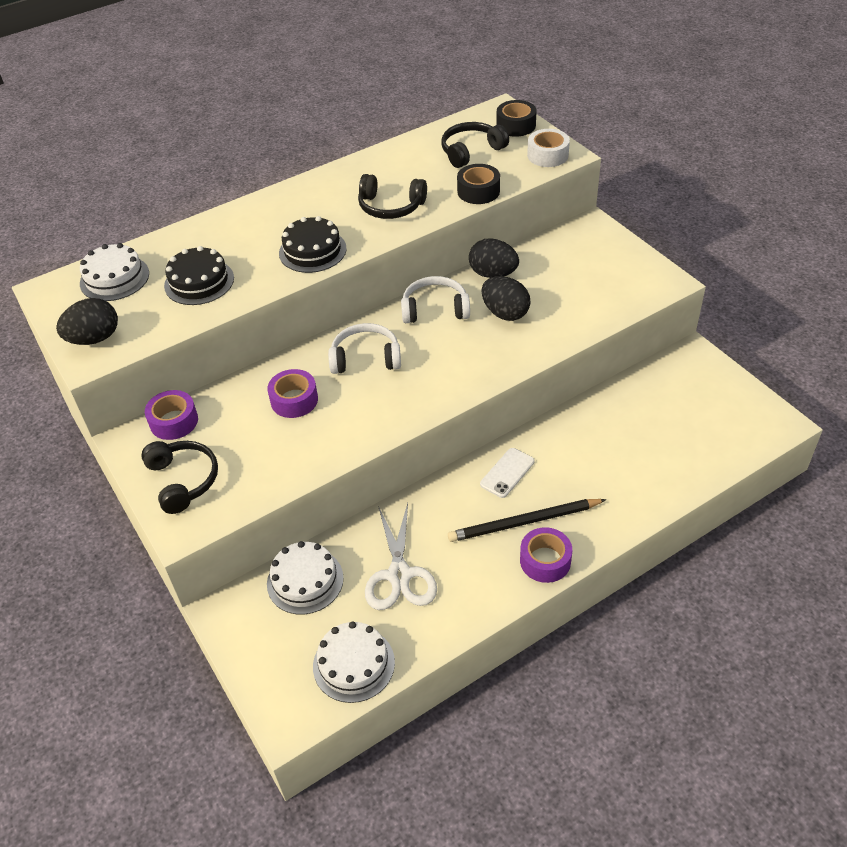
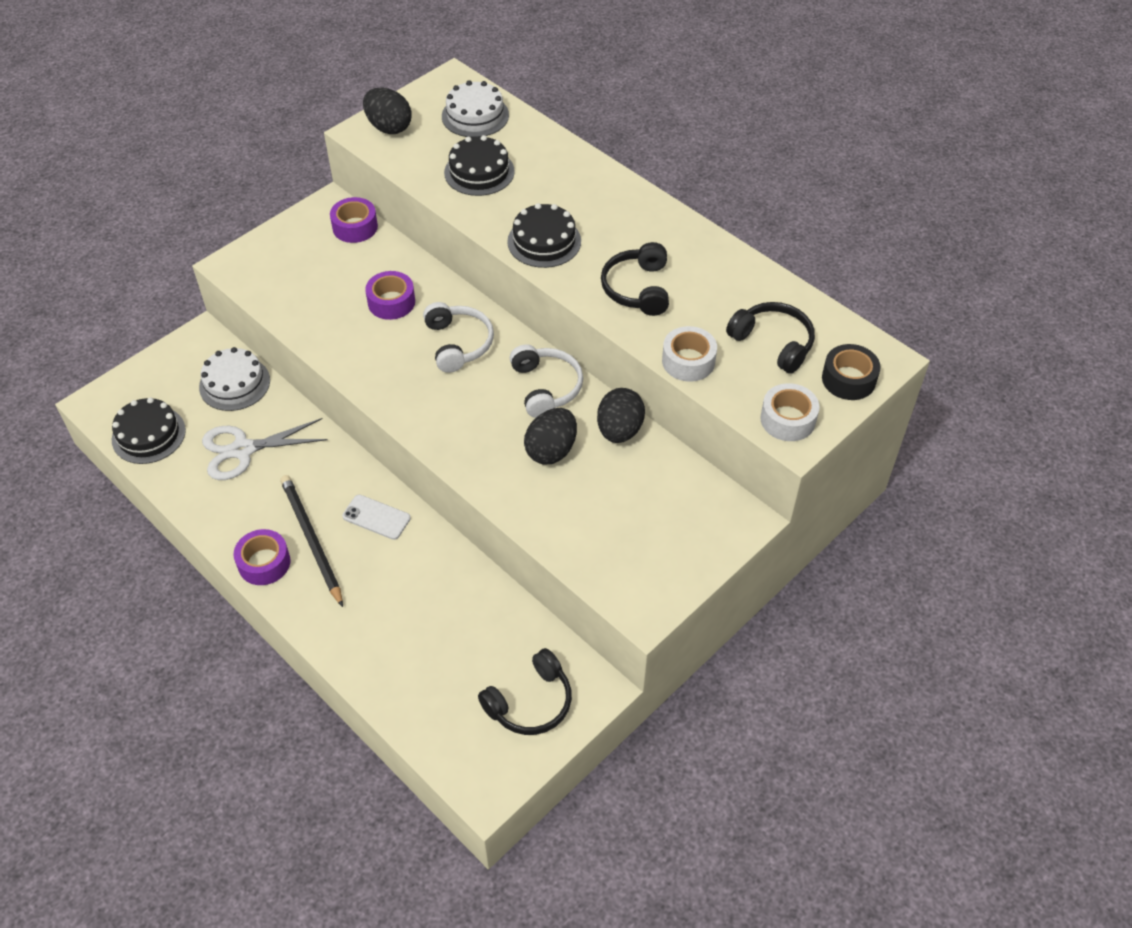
camera: 75 degrees right, 5 degrees up
(183, 480) = (284, 251): black headphones -> black headphones (530, 702)
(353, 664) = (148, 435): white cake -> black cake
(478, 191) = (688, 361): black tape -> white tape

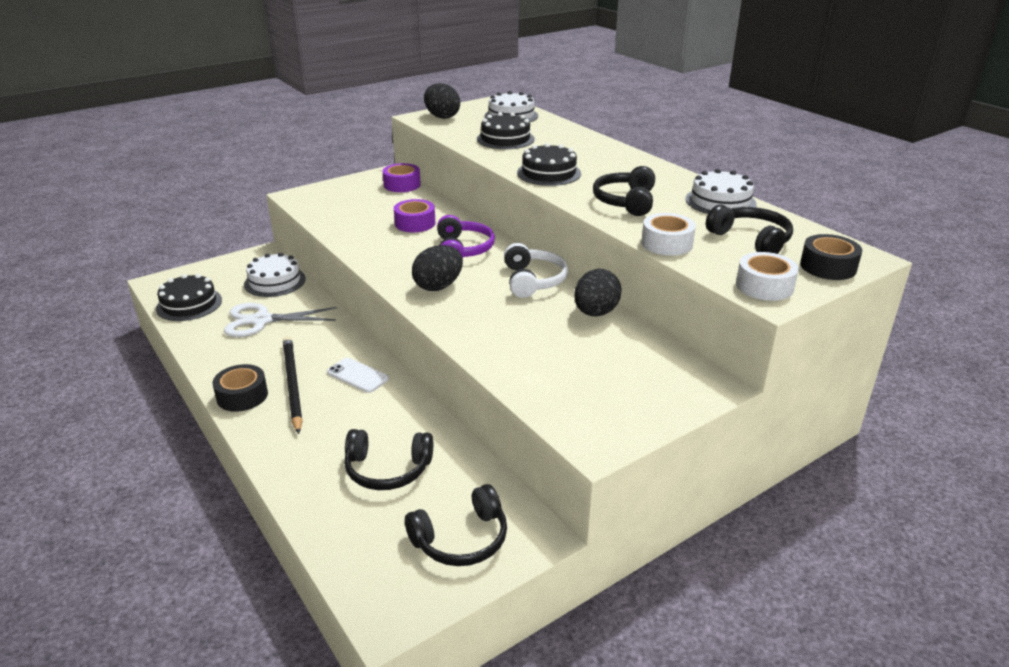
camera: 10 degrees right, 20 degrees down
(264, 563) = (242, 396): purple tape -> black tape
(442, 635) = (387, 469): none -> black headphones
(458, 343) = (463, 249): white headphones -> purple headphones
(551, 450) = (527, 319): black egg -> black egg (438, 286)
(739, 276) = (720, 201): none -> white cake

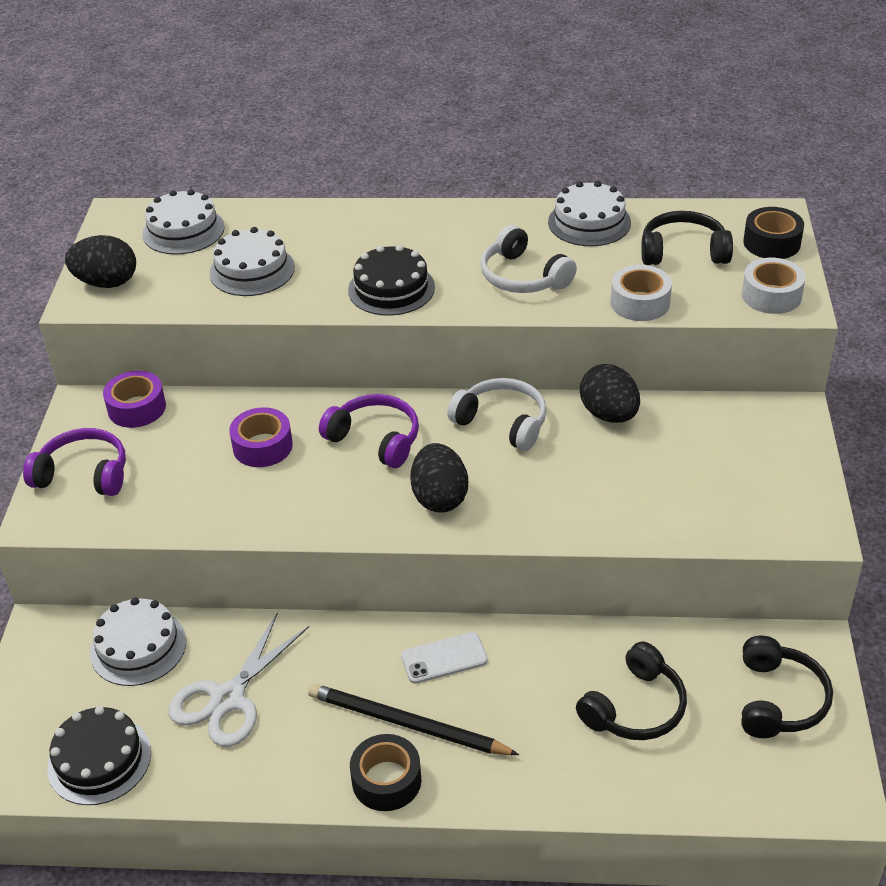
camera: 50 degrees left, 10 degrees up
(338, 192) = (83, 474): none -> purple headphones
(505, 139) = (252, 270): black cake -> white cake
(626, 201) = (523, 277): black headphones -> white headphones

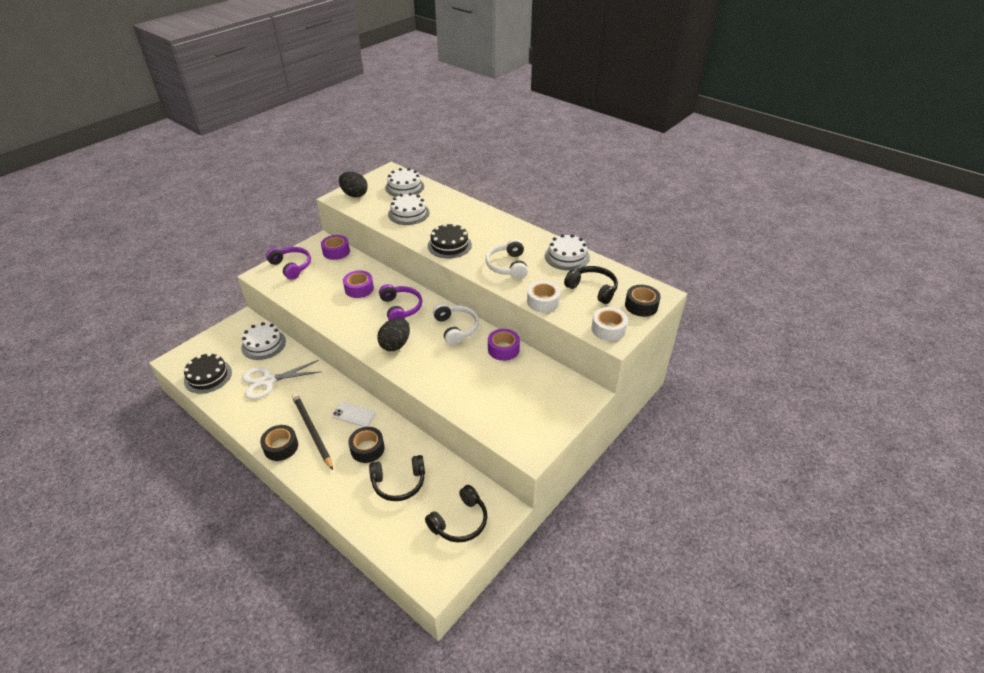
camera: 35 degrees right, 0 degrees up
(529, 692) = (367, 449): none -> black tape
(609, 414) = (503, 349): black egg -> purple tape

